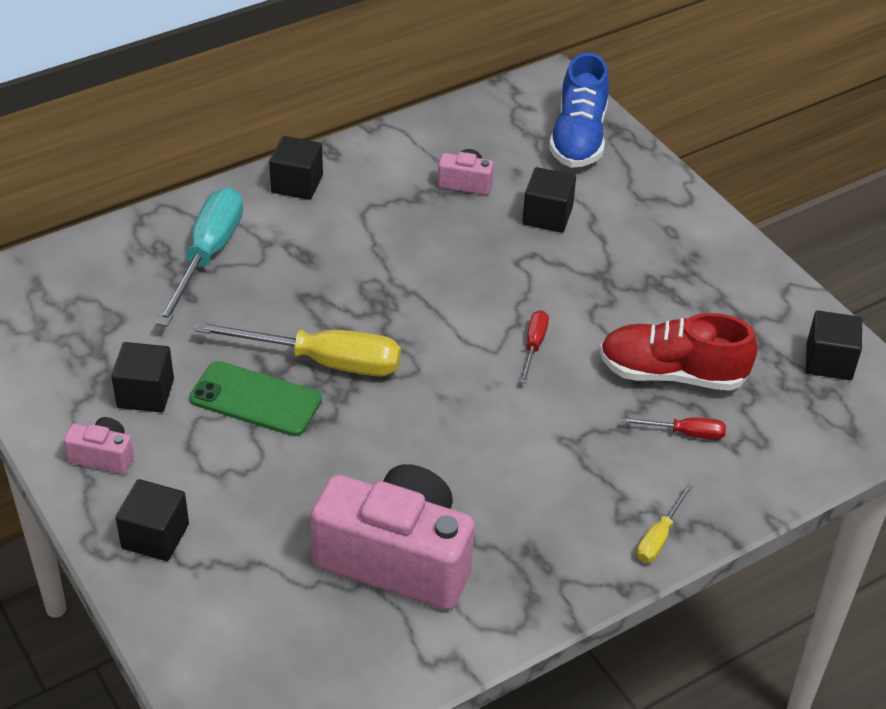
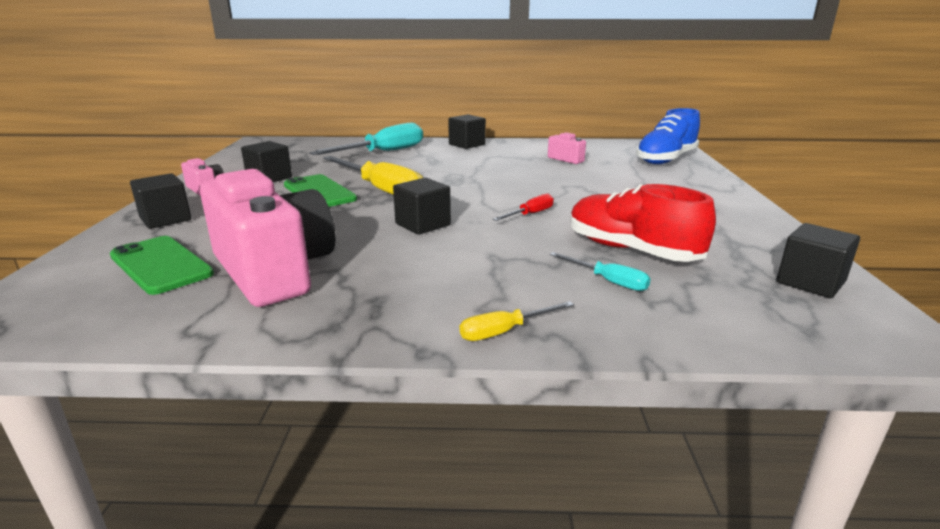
camera: 35 degrees right, 20 degrees down
(277, 604) = (161, 265): none -> green phone
(547, 216) = (609, 176): black cube -> black cube (423, 224)
(685, 433) = (608, 281): red screwdriver -> turquoise screwdriver

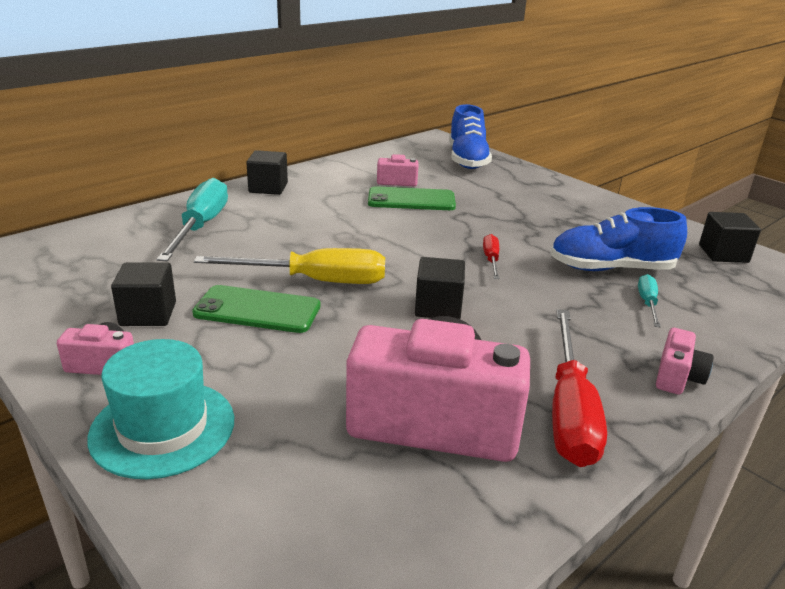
camera: 45 degrees left, 5 degrees up
(161, 265) = (314, 480): green phone -> green phone (411, 200)
(165, 219) = (163, 428): black cube -> turquoise hat
(363, 306) = (569, 411): none -> red screwdriver
(504, 331) = (677, 377): yellow screwdriver -> pink camera
(608, 281) = (647, 303): turquoise screwdriver -> turquoise screwdriver turned 75 degrees counterclockwise
(631, 250) = (611, 268): red shoe -> blue shoe

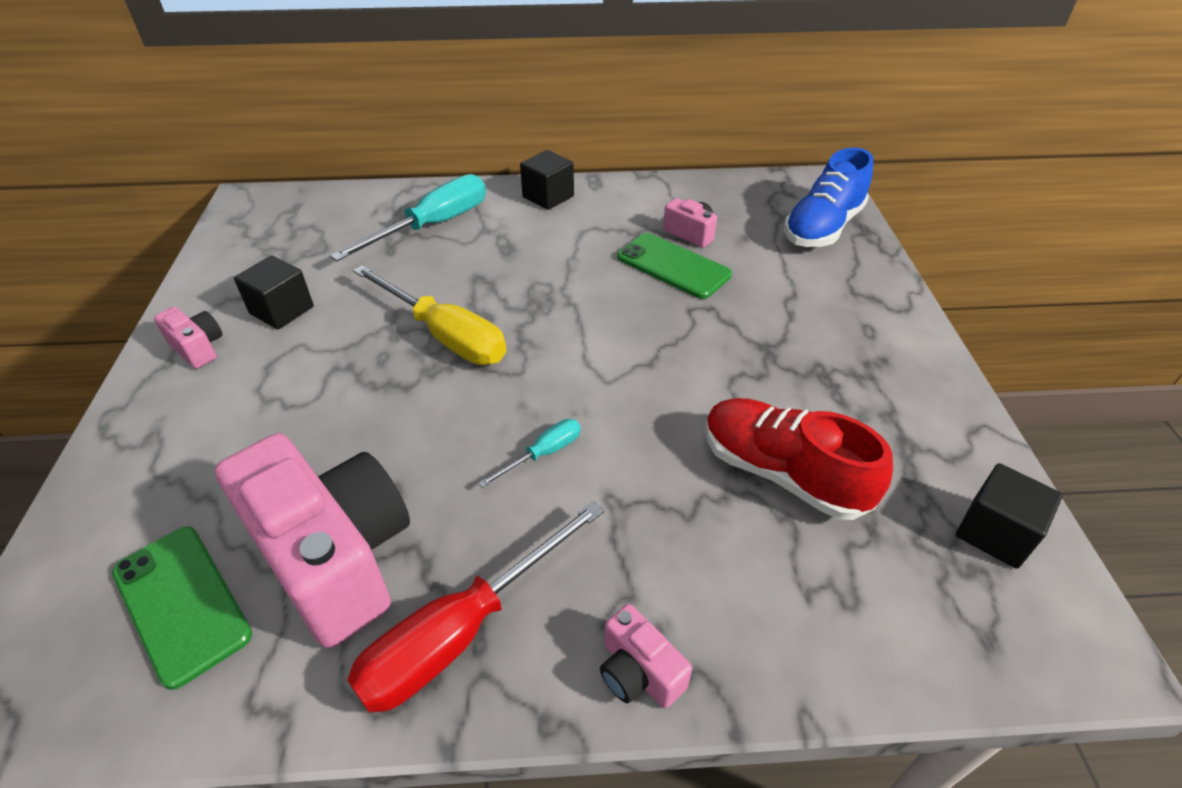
camera: 40 degrees right, 15 degrees up
(163, 428) = (159, 433): turquoise hat -> none
(257, 310) = (359, 346): green phone -> green phone (182, 602)
(438, 307) = (512, 425): black cube -> none
(491, 260) = (650, 389): red screwdriver -> none
(611, 268) = (782, 473): blue shoe -> red shoe
(647, 303) = (756, 549): turquoise screwdriver -> turquoise screwdriver (543, 454)
(677, 377) = (639, 672): pink camera -> pink camera turned 75 degrees clockwise

